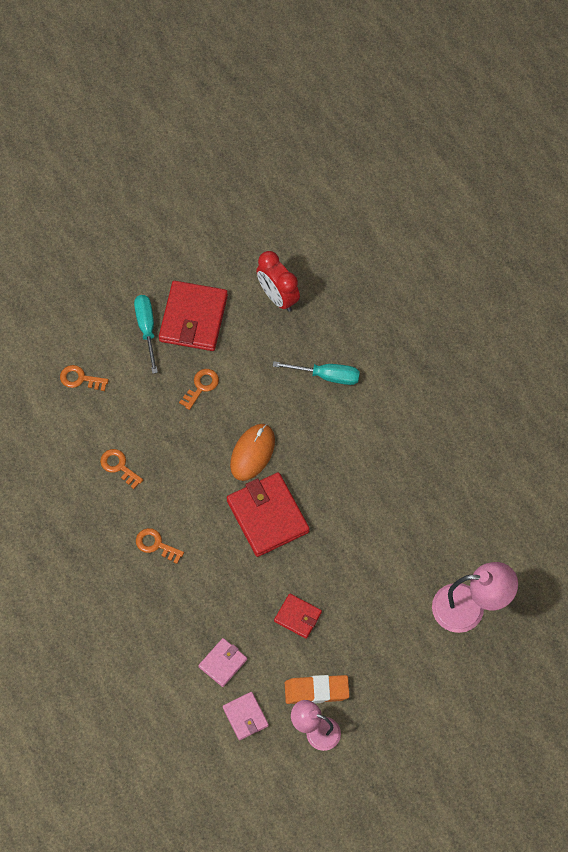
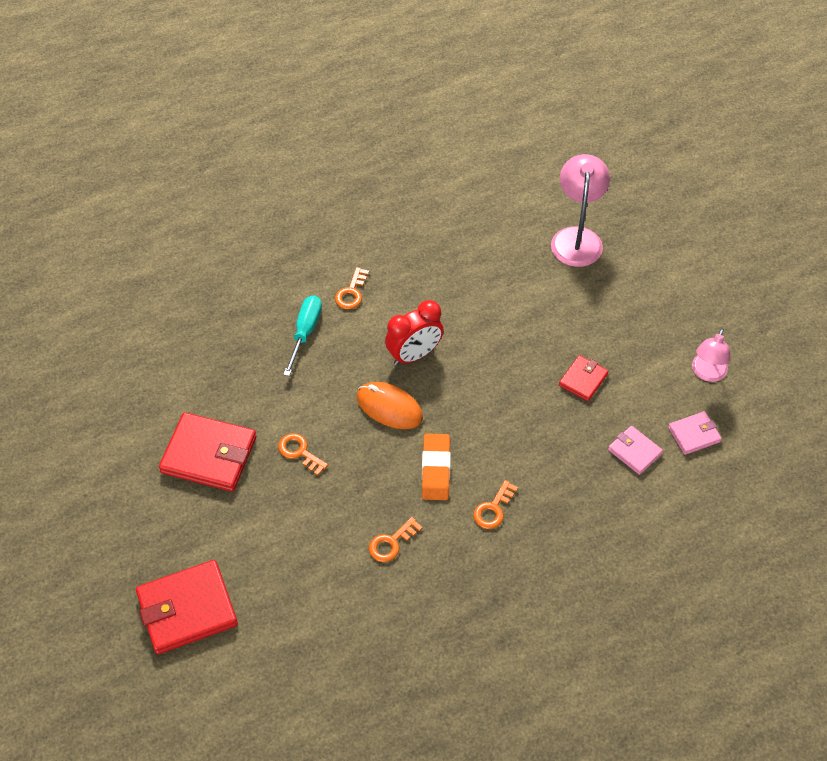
camera: 85 degrees left, 10 degrees down
(80, 379) = (269, 581): orange key -> orange key (351, 292)
(146, 328) = (213, 504): turquoise screwdriver -> none
(267, 516) = (466, 398): red wallet -> red wallet (187, 609)
(277, 297) = (198, 370): red clock -> red clock (414, 355)
(316, 690) = (664, 369): orange eraser -> orange eraser (435, 469)

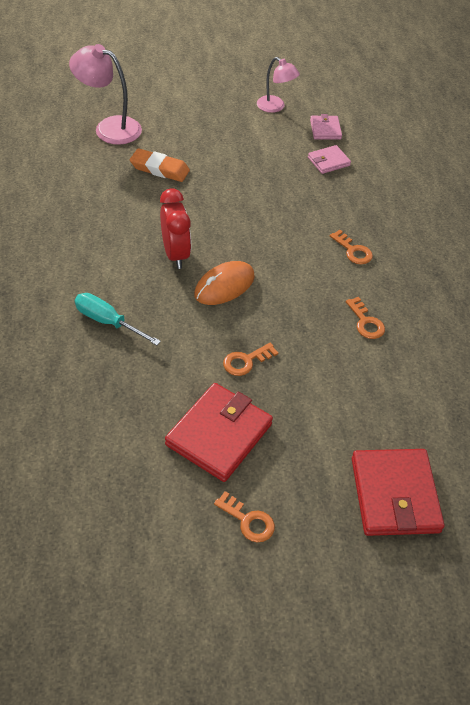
camera: 75 degrees left, 5 degrees down
(351, 292) = (80, 276): orange key -> orange key (248, 521)
(435, 469) = (301, 274): orange eraser -> orange eraser (159, 169)
(583, 380) = (251, 166): red wallet -> none

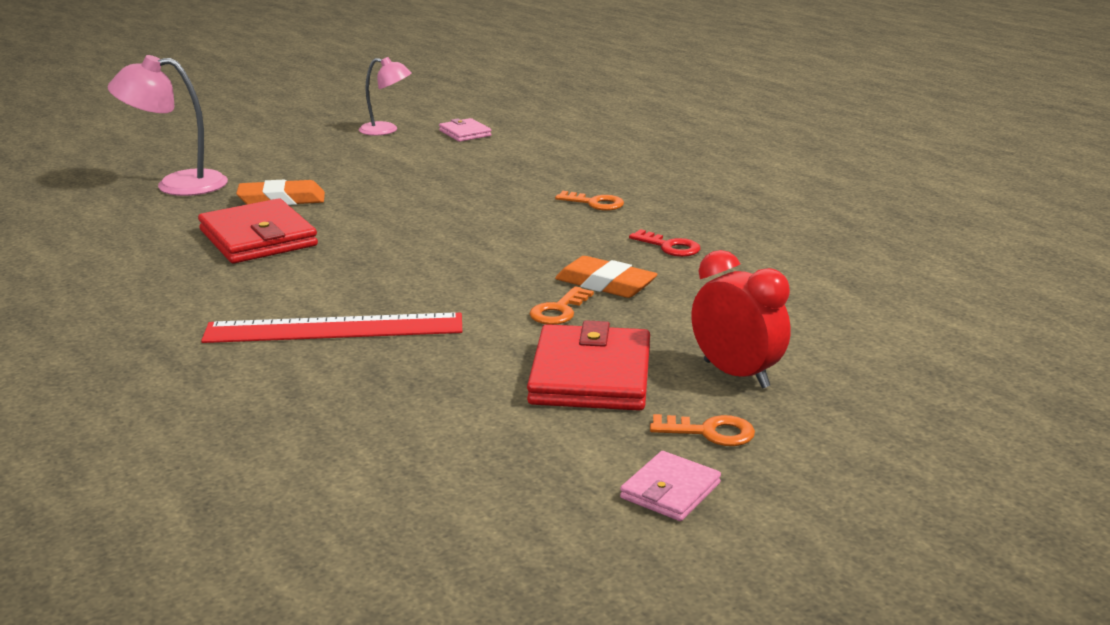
camera: 25 degrees left, 25 degrees down
(107, 321) = (334, 329): turquoise screwdriver -> red ruler
(175, 254) = (373, 255): red clock -> red clock (736, 374)
(224, 286) = (465, 263): orange mouse -> none
(294, 346) = (605, 284): none -> orange eraser
(328, 161) = (494, 152): pink wallet -> pink wallet (670, 491)
(366, 322) = (670, 247): orange key -> red key
(394, 495) = (856, 357): red wallet -> red wallet (258, 238)

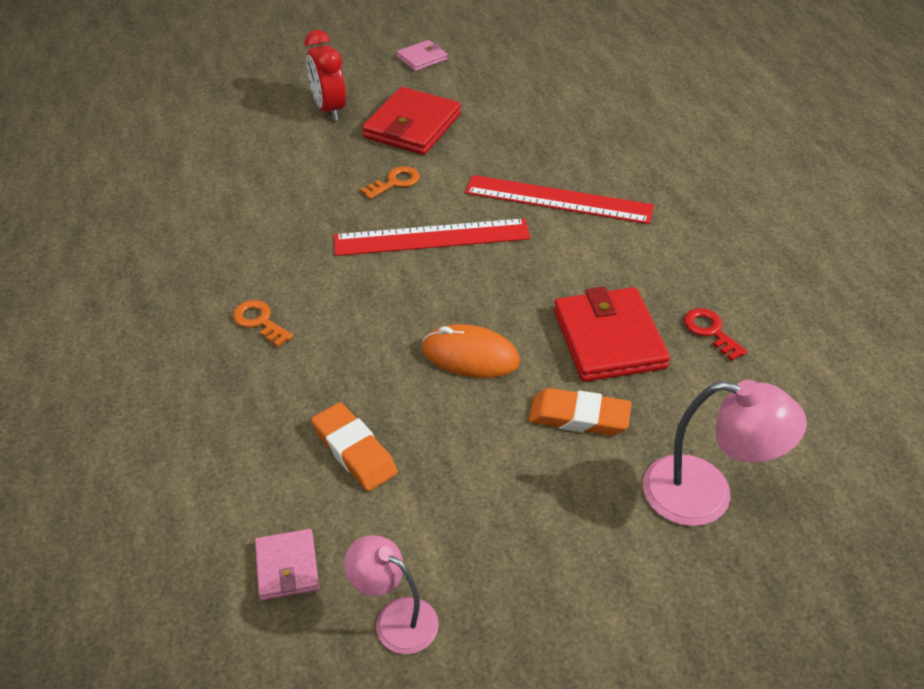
camera: 160 degrees left, 20 degrees up
(389, 213) = (470, 356): none -> orange mouse
(476, 273) = (432, 238): none -> red ruler
(605, 284) = (342, 202): orange eraser -> orange eraser (354, 451)
(670, 247) = (254, 235): red key -> red key (710, 331)
(710, 432) = (377, 80): orange key -> none

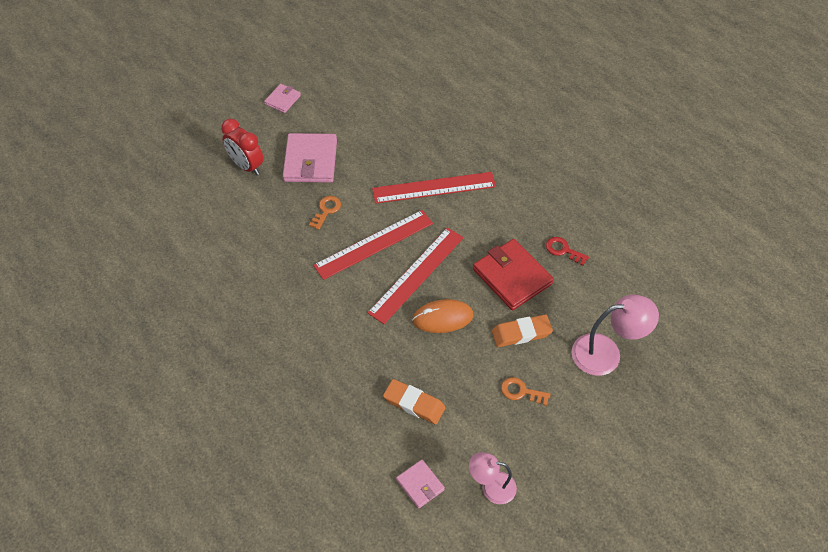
camera: 25 degrees left, 10 degrees up
(259, 321) = (307, 344): orange key -> orange key (521, 391)
(412, 126) = (310, 161): red wallet -> pink wallet
(467, 291) = (417, 274): none -> red ruler

